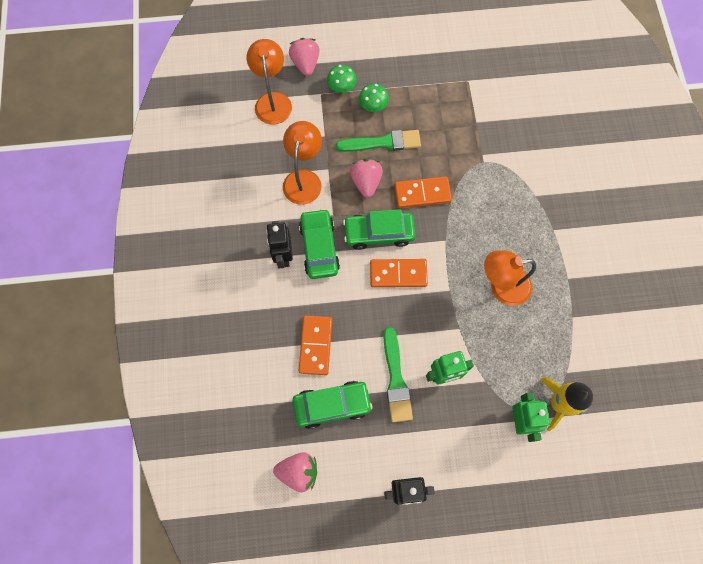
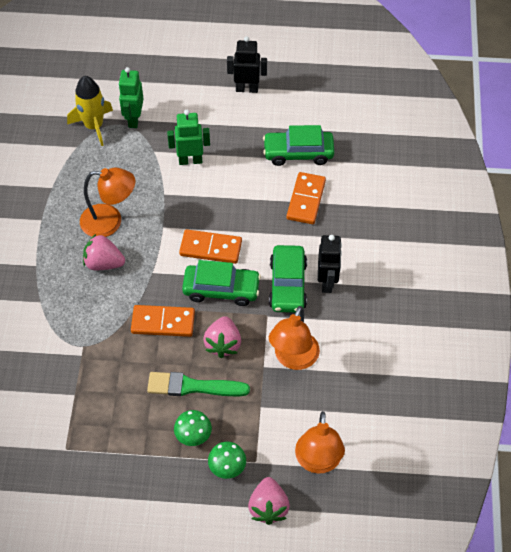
camera: 170 degrees left, 15 degrees down
(298, 472) = (335, 112): pink strawberry -> pink strawberry (104, 263)
(396, 379) = (235, 163): green brush -> none

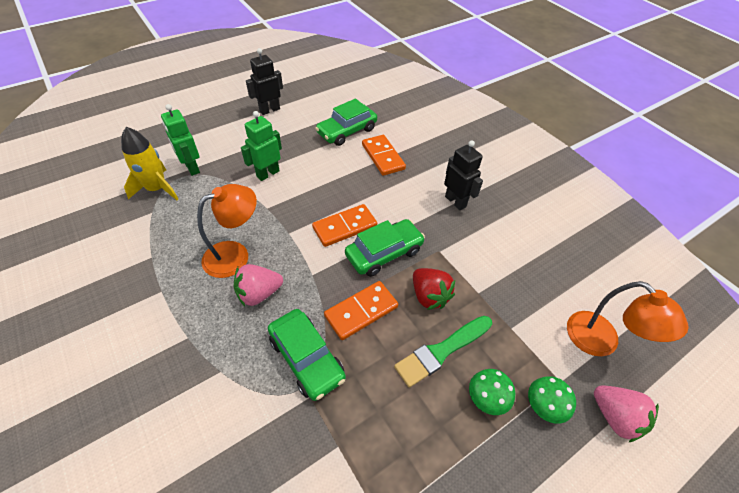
camera: 40 degrees left, 5 degrees down
(223, 344) = (429, 296): pink strawberry -> red strawberry
(288, 285) = (430, 219): green car -> green car (307, 358)
(293, 359) = (493, 271): orange lamp -> none

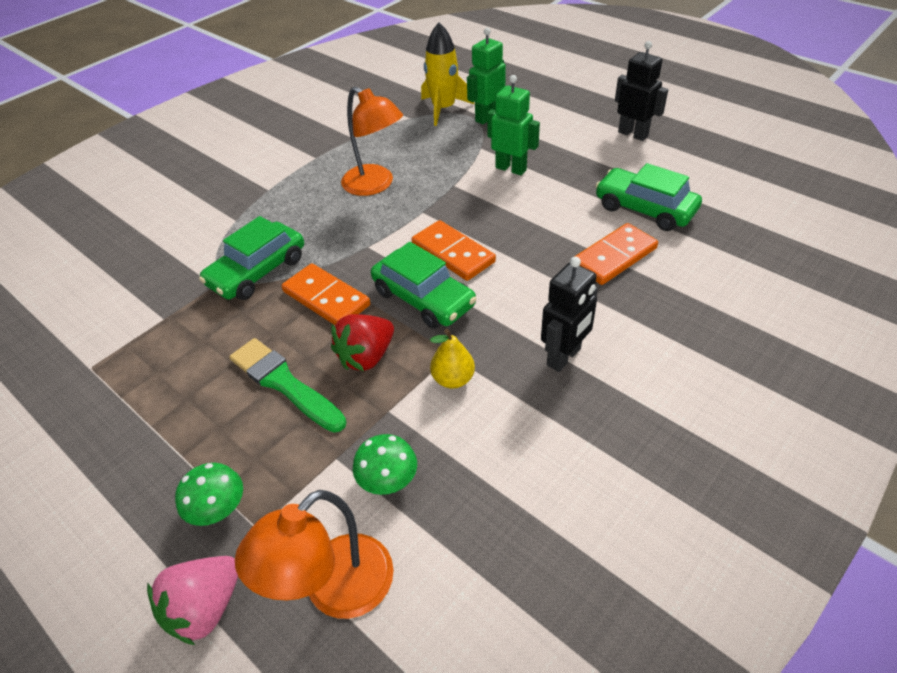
camera: 80 degrees right, 5 degrees down
(259, 293) = (330, 216): pink strawberry -> none
(460, 254) = (453, 379): none -> yellow pear
(487, 398) = (224, 440): green mushroom -> green mushroom (388, 479)

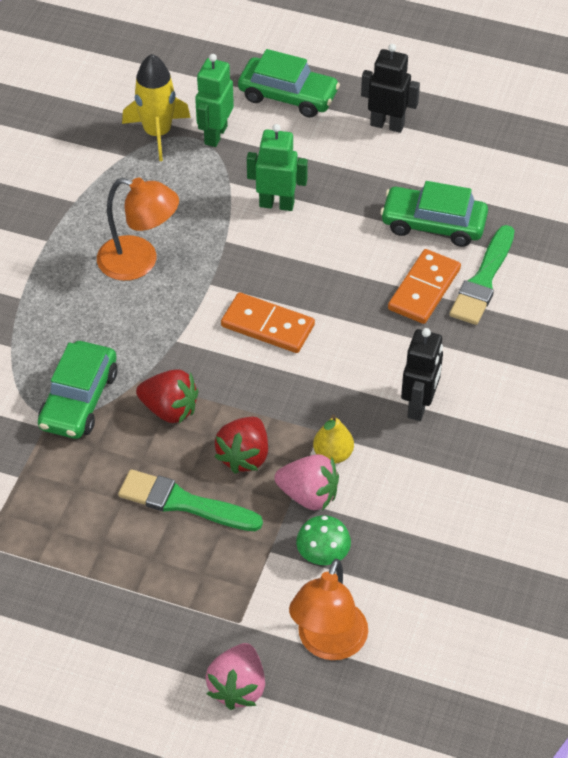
camera: 25 degrees left, 5 degrees up
(218, 508) = (197, 619): green mushroom -> none
(326, 298) = (169, 409): orange domino -> red strawberry
(407, 412) = (308, 495): none -> pink strawberry
(423, 298) = (265, 383): green car -> green car (288, 96)
(677, 262) = (483, 280): none -> green brush

